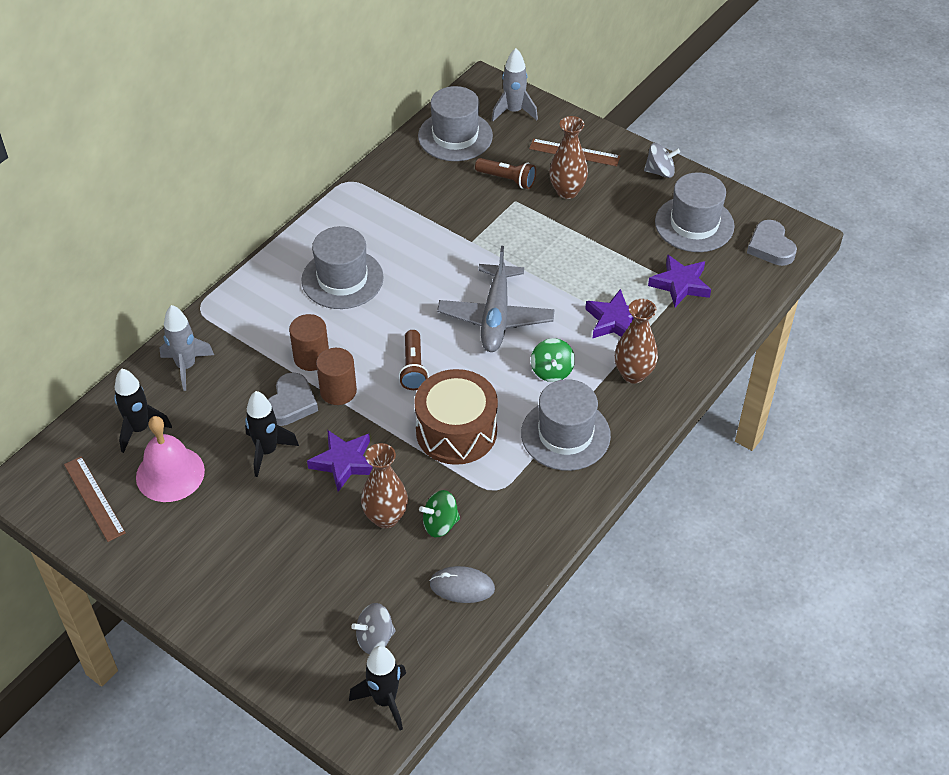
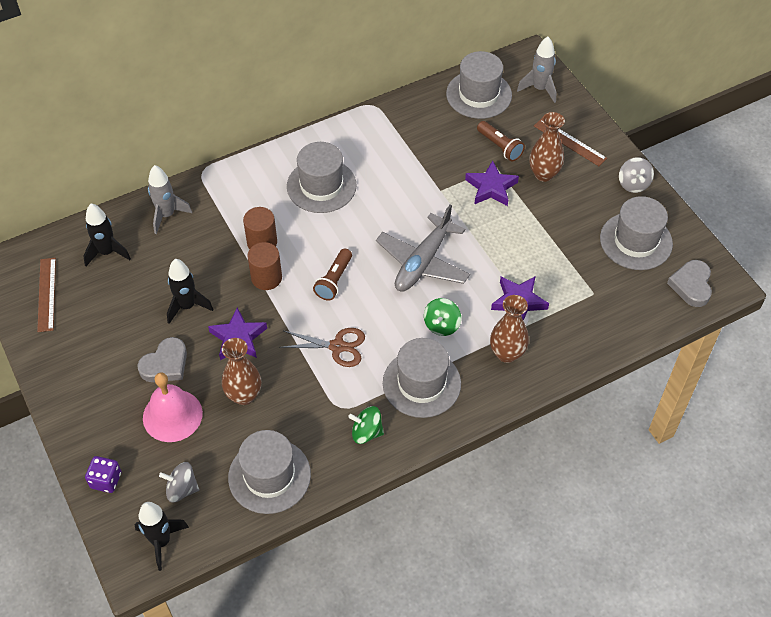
camera: 25 degrees right, 5 degrees up
(170, 473) = (109, 296): pink bell -> pink bell (172, 415)
(284, 664) = (106, 480): none -> purple dice
(291, 403) = (226, 274): grey heart -> grey heart (165, 364)
(440, 524) = (282, 418): green spinning top -> green spinning top (366, 432)
(456, 431) = (337, 346): brown drum -> brown scissors
(462, 586) = (269, 476): grey mouse -> grey hat
(660, 172) = (633, 184): grey spinning top -> grey spinning top turned 60 degrees clockwise
(680, 284) = (592, 290): purple star -> purple star (491, 188)

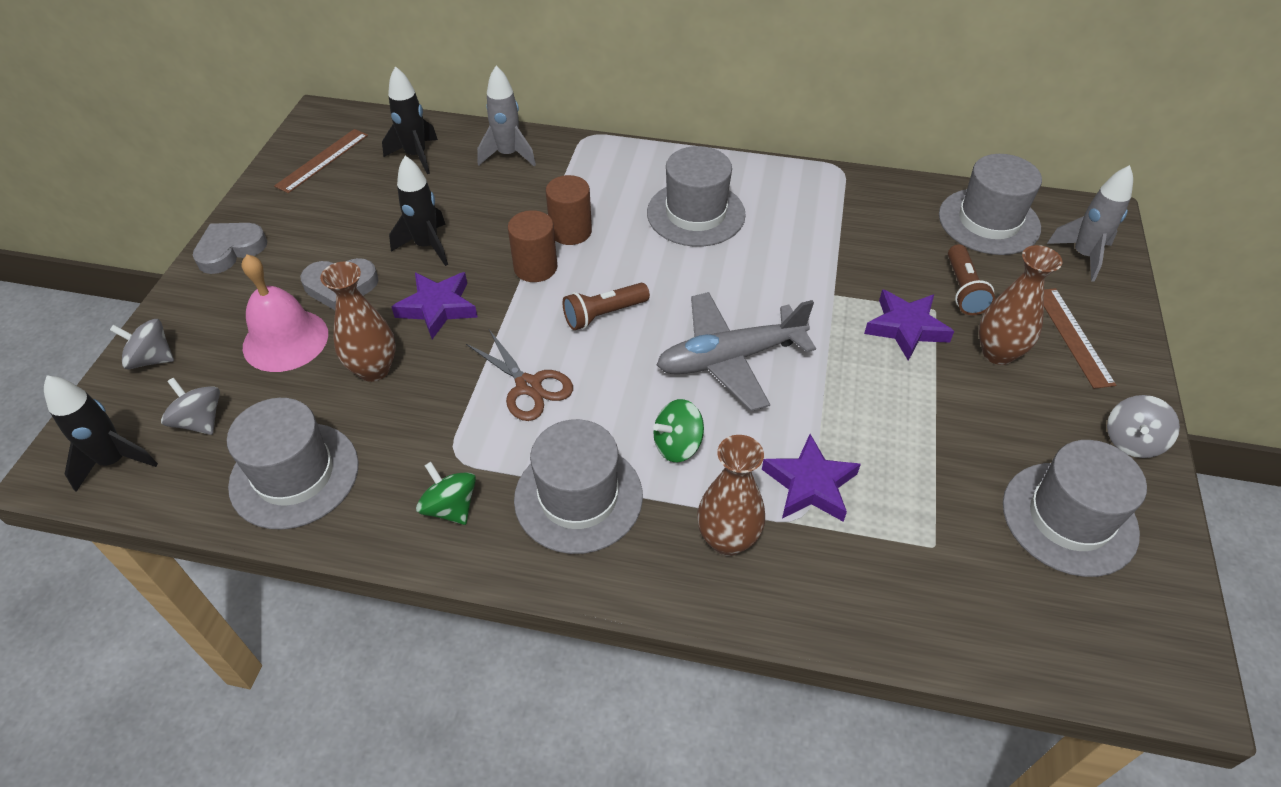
camera: 40 degrees right, 5 degrees down
(106, 480) = (152, 359): purple dice -> grey spinning top
(691, 285) = (1115, 642): grey heart -> grey heart (230, 250)

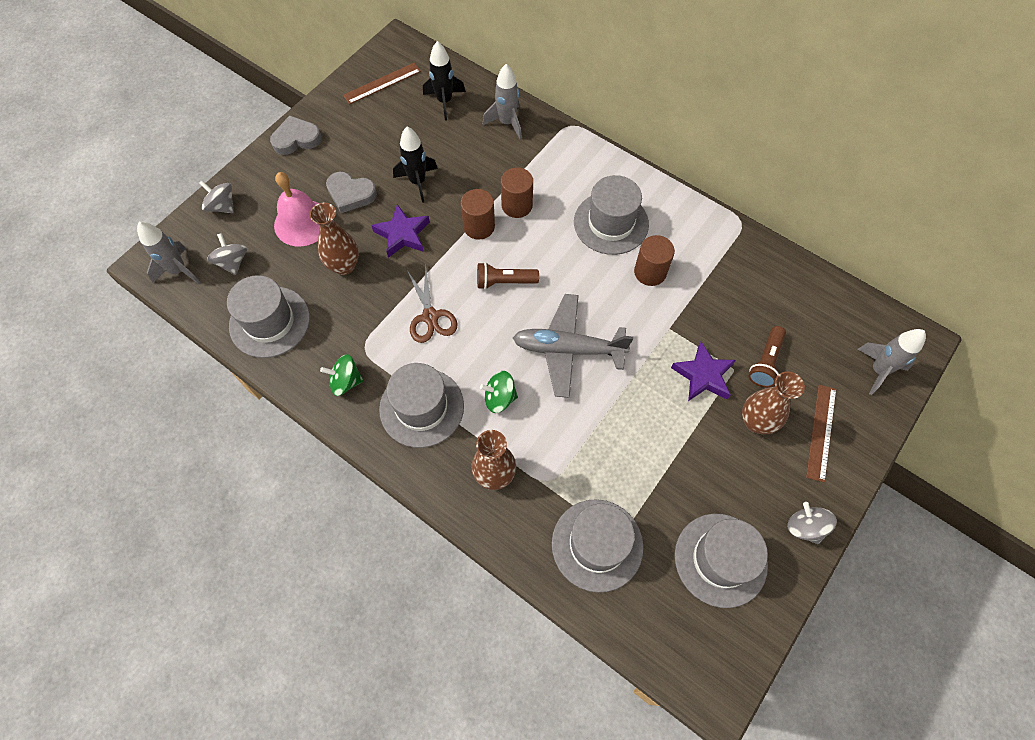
camera: 25 degrees right, 15 degrees up
(115, 461) = (179, 271): black rocket -> grey rocket
(450, 507) = (346, 381): green spinning top -> green spinning top turned 75 degrees counterclockwise
(773, 246) = (650, 272): none -> brown cylinder
(810, 484) = (566, 461): purple star -> none
(989, 221) = (825, 312): grey hat -> grey hat (597, 545)
(1132, 441) = (805, 527): grey spinning top -> grey spinning top turned 90 degrees clockwise

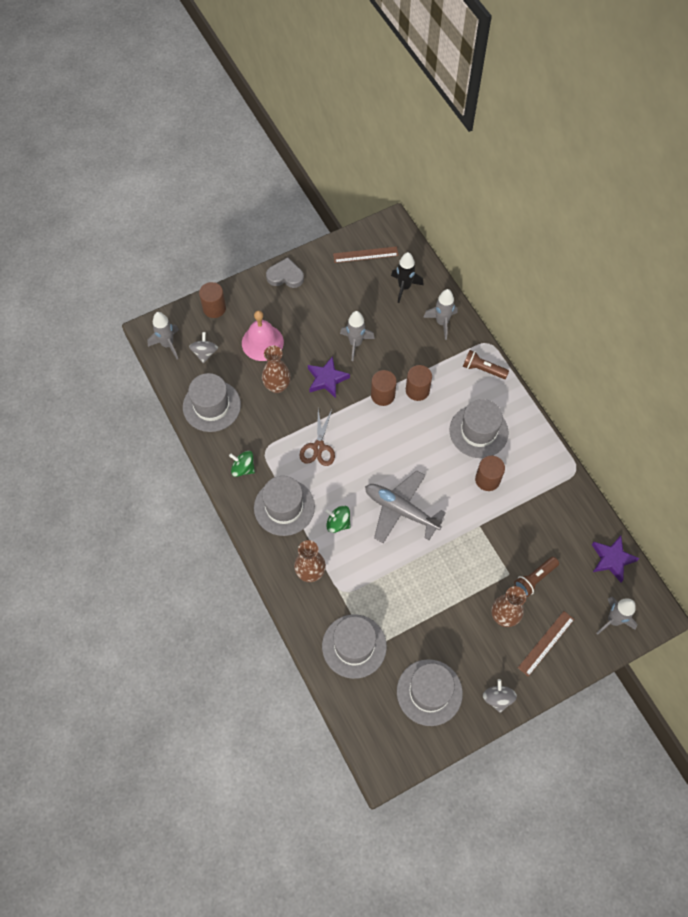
camera: 25 degrees right, 0 degrees up
(222, 206) = (214, 308): grey spinning top -> brown cylinder
(351, 194) = (304, 334): grey heart -> none
(418, 182) = (355, 344): black rocket -> grey rocket
(504, 282) = (381, 443): brown flashlight -> brown flashlight (483, 369)
(703, 375) = (485, 568): purple star -> purple star (612, 559)

